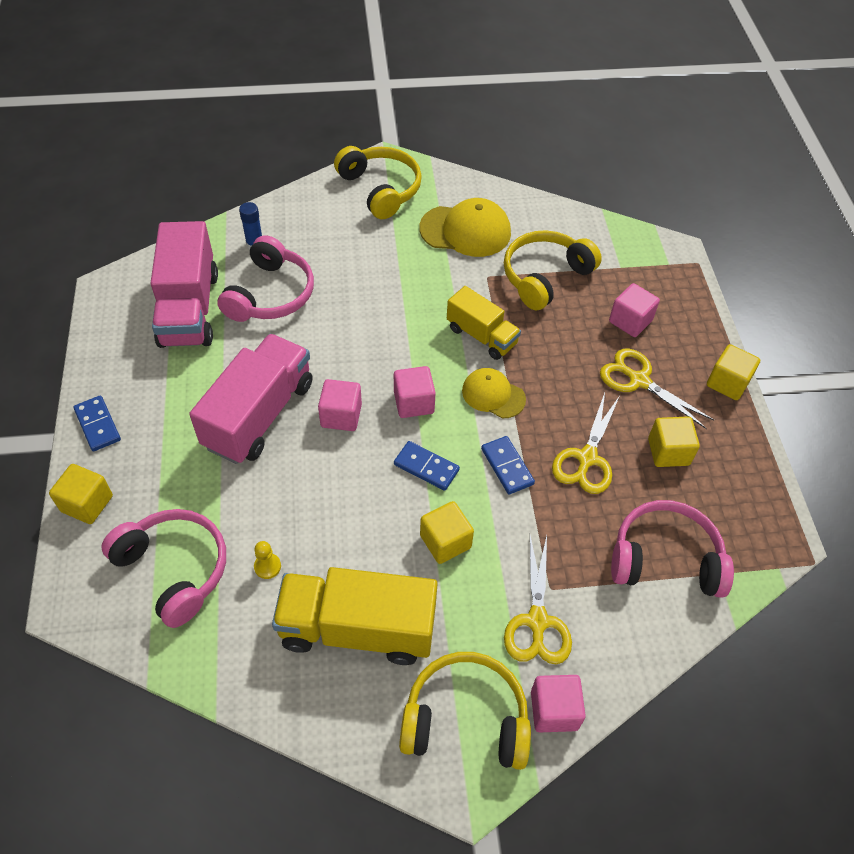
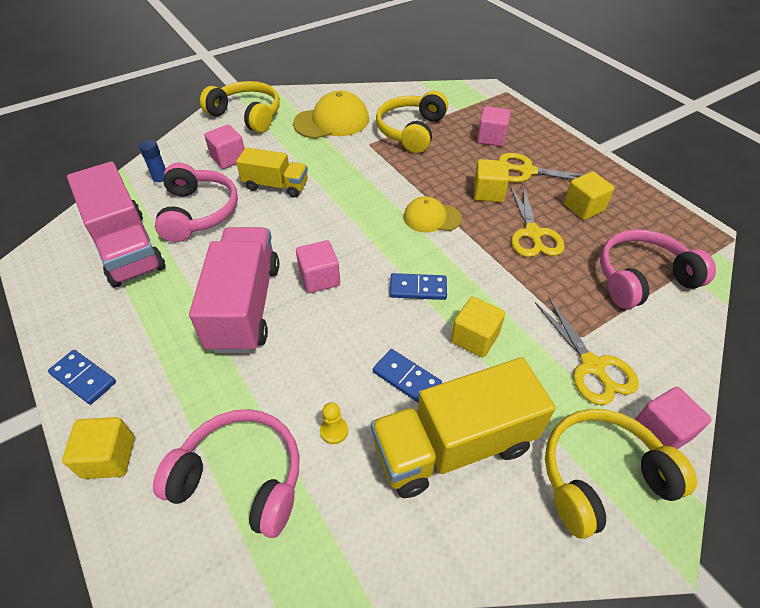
camera: 25 degrees left, 5 degrees down
(414, 402) = (374, 246): pink cube -> pink cube (228, 158)
(481, 336) = (393, 182): yellow truck -> yellow truck (276, 186)
(507, 466) = (480, 262): blue domino -> blue domino (406, 378)
(727, 383) = (584, 152): yellow cube -> yellow cube (488, 193)

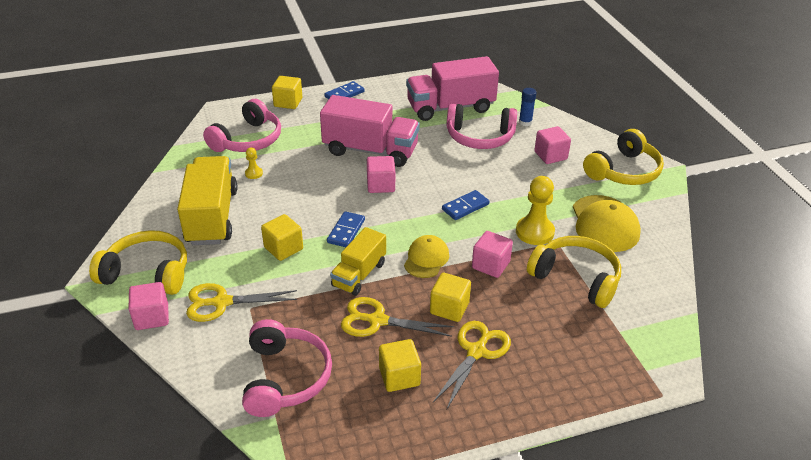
camera: 105 degrees right, 10 degrees down
(276, 186) = (502, 177): yellow truck -> yellow truck (359, 274)
(360, 157) = (534, 232): none -> yellow pawn
(406, 378) = (270, 208): blue domino -> blue domino (465, 207)
(491, 138) = (549, 342): pink cube -> pink cube (490, 265)
(601, 477) = (147, 273): yellow headphones -> yellow headphones turned 75 degrees counterclockwise

